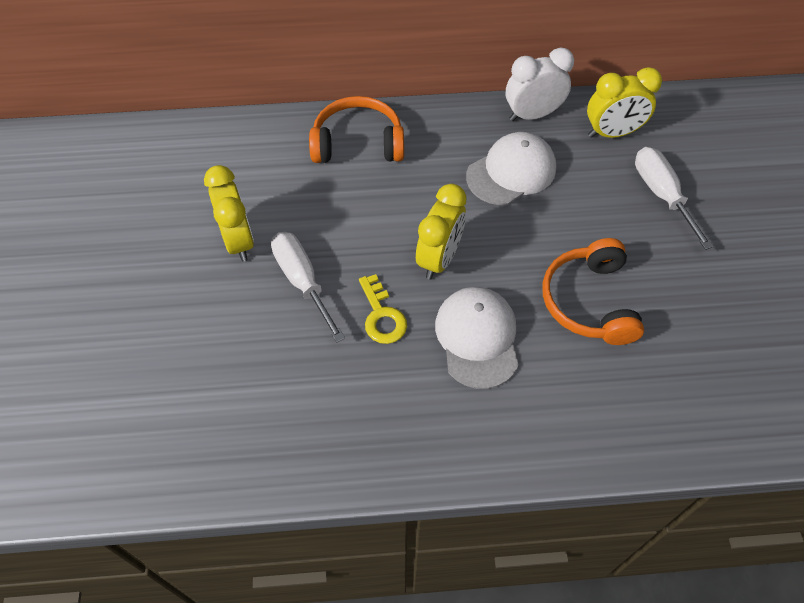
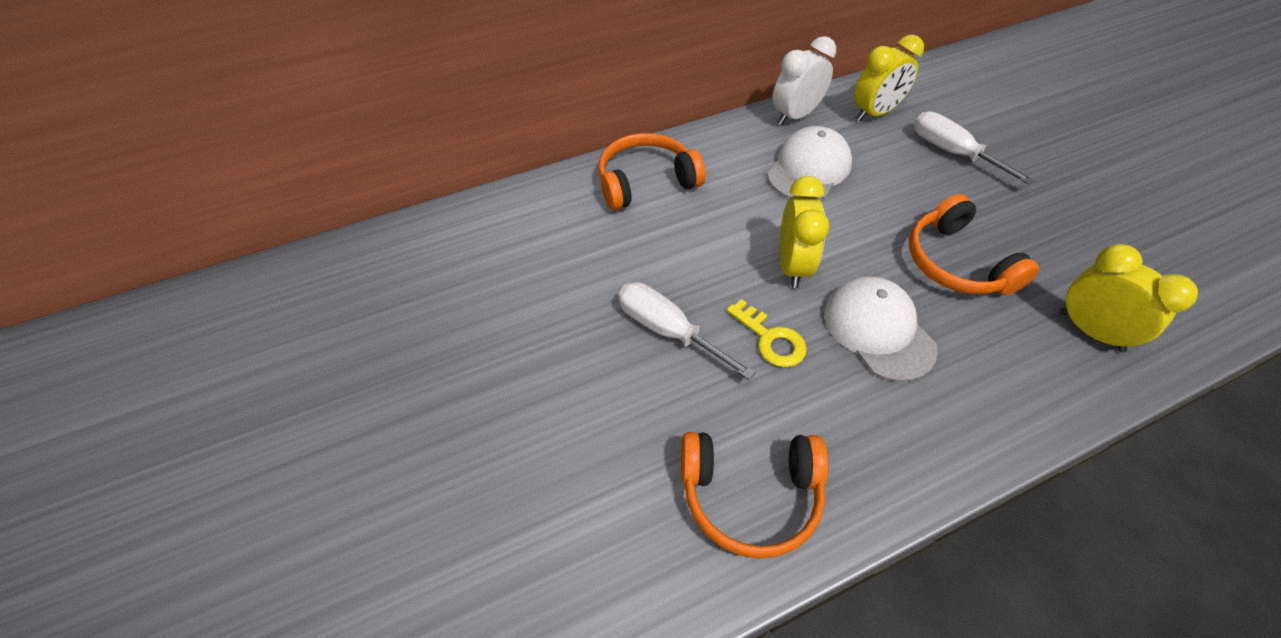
camera: 20 degrees left, 5 degrees down
(239, 241) = (574, 310): yellow clock -> yellow clock (1090, 331)
(292, 431) = (750, 495): none -> orange headphones

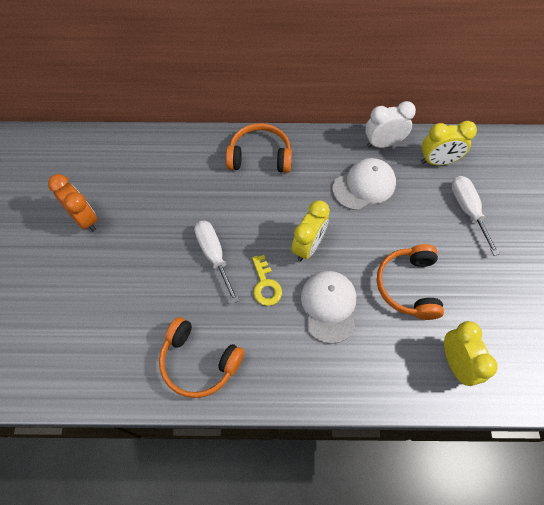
camera: 25 degrees right, 10 degrees up
(422, 361) = (85, 219): none -> orange clock

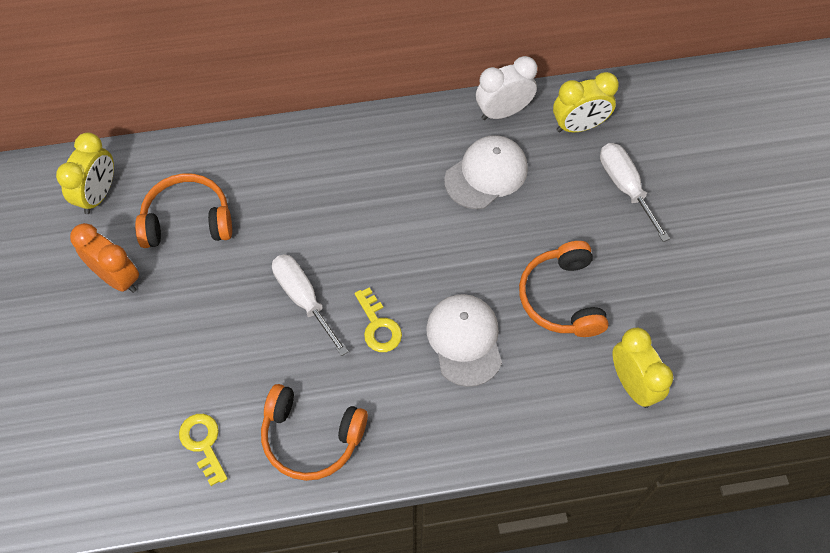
camera: 10 degrees left, 0 degrees up
(117, 353) = (203, 443): none -> yellow key
(260, 156) = (339, 154): orange headphones -> orange headphones (187, 220)
(308, 246) = (425, 267): yellow clock -> yellow clock (98, 194)

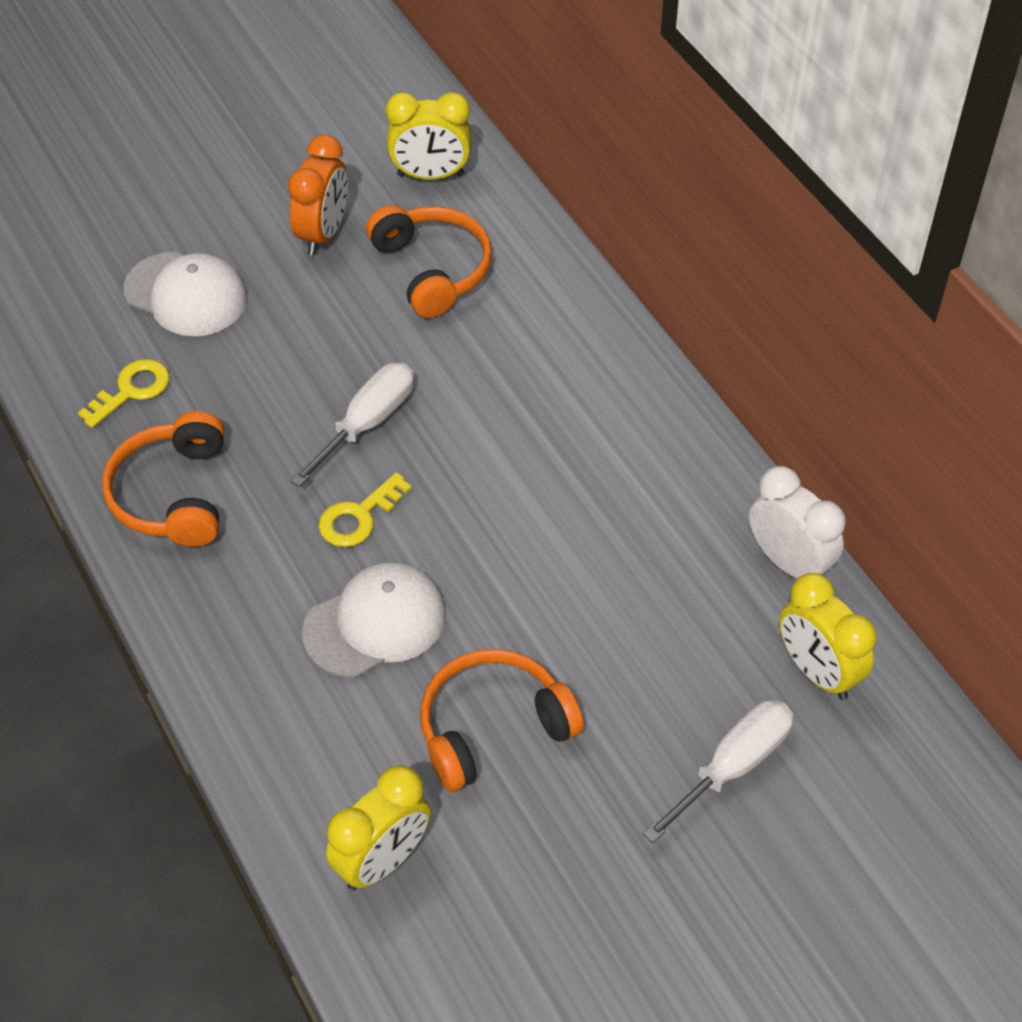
camera: 70 degrees right, 10 degrees down
(486, 174) = (664, 572): white cap -> white cap (186, 294)

